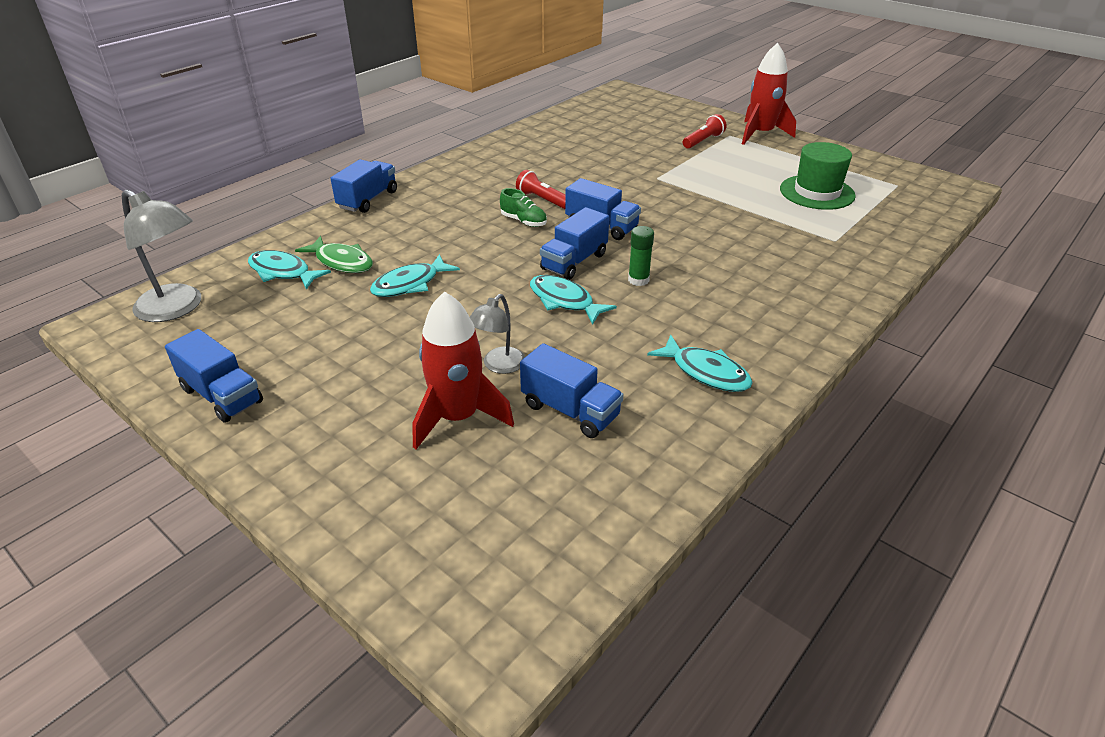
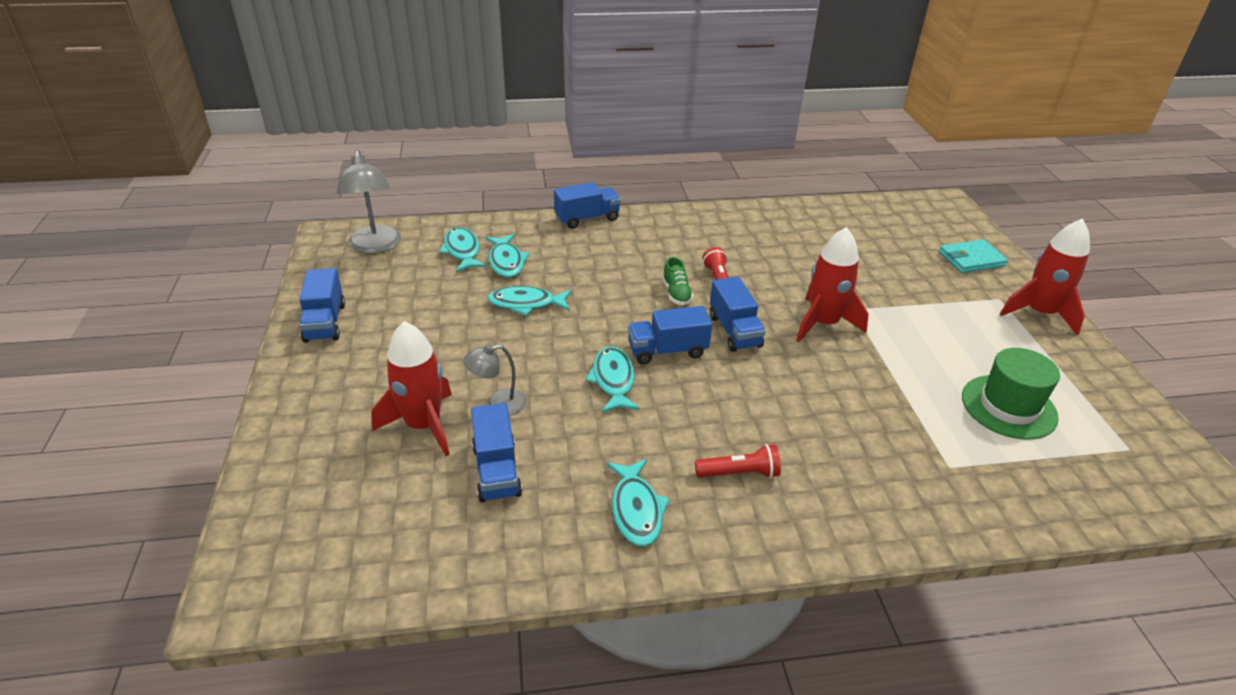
camera: 40 degrees right, 0 degrees up
(341, 262) = (506, 262): green fish -> turquoise fish
(638, 280) = (697, 396): green glue stick -> none
(651, 195) = (823, 323): none -> red rocket
(682, 119) = (971, 259): none -> turquoise wallet
(703, 141) = (959, 292): red flashlight -> red flashlight (739, 473)

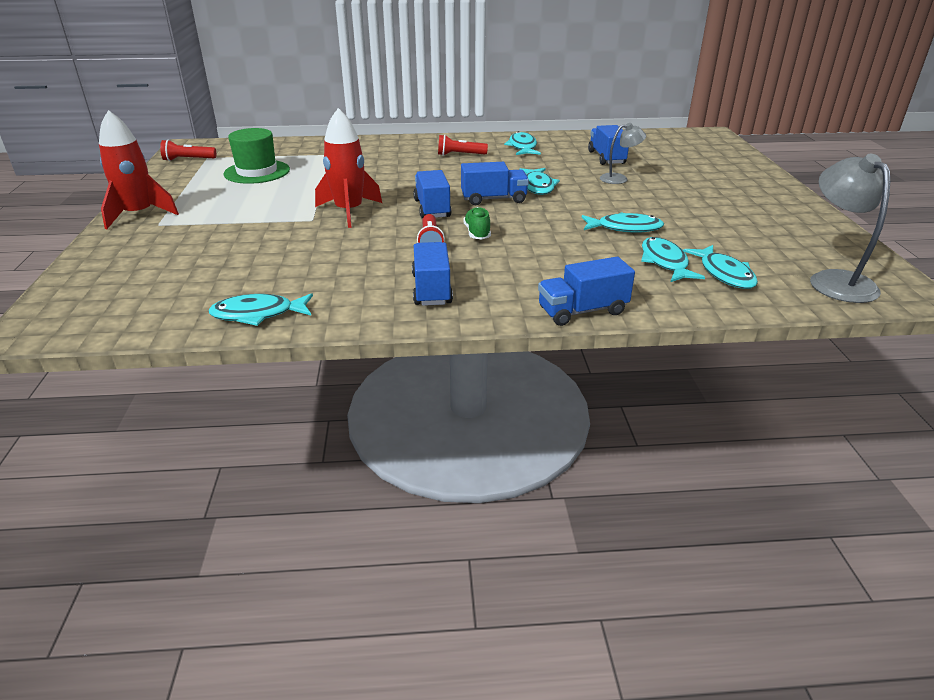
camera: 175 degrees left, 5 degrees down
(325, 322) = (801, 219): blue truck -> blue truck (432, 289)
(423, 425) = (665, 172): red rocket -> none
(812, 213) = (258, 314): none -> turquoise fish
(971, 259) = (127, 257): turquoise wallet -> none
(1148, 441) = (188, 160): none -> red flashlight

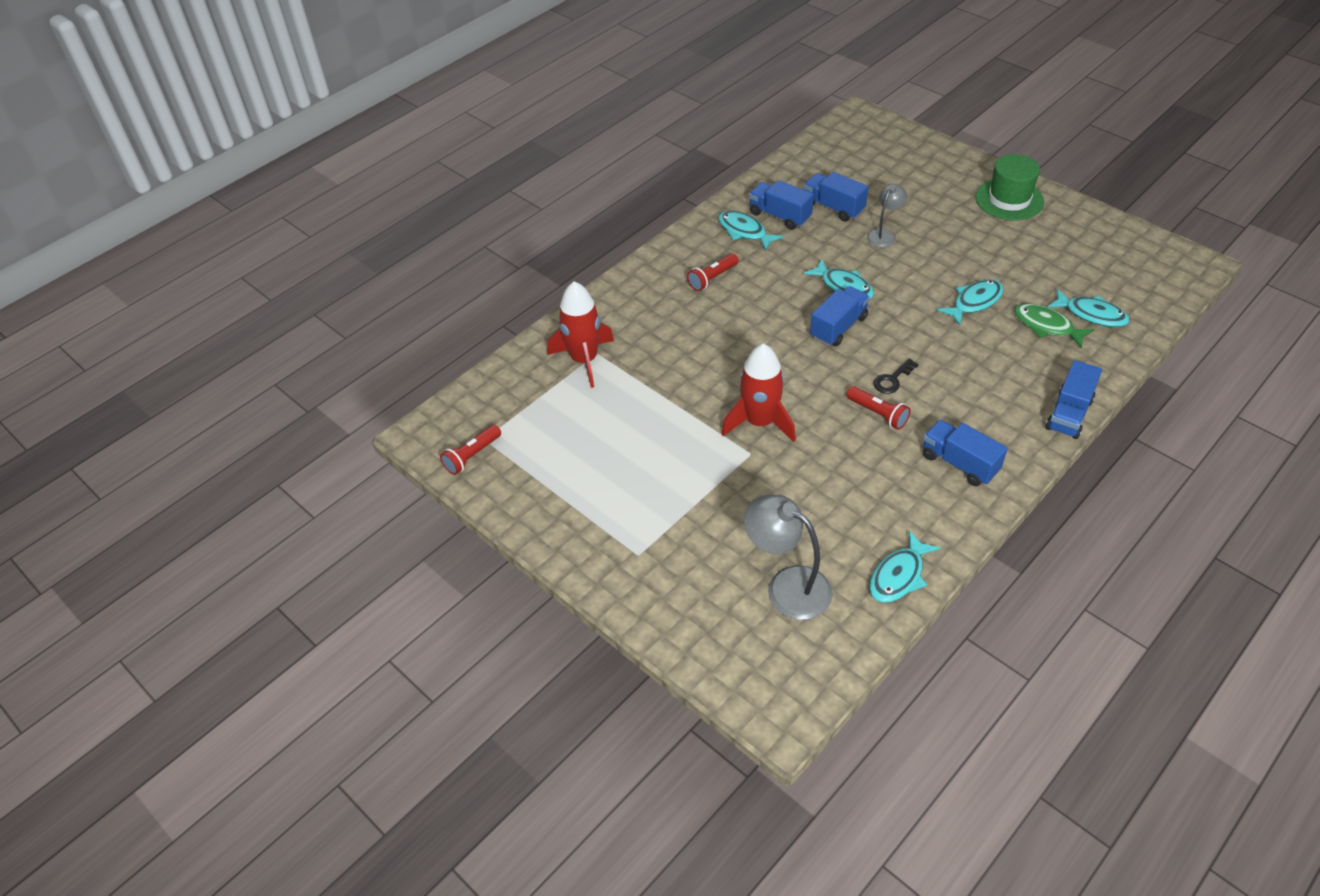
camera: 40 degrees left, 15 degrees up
(139, 214) = (594, 557): red rocket -> red rocket (584, 360)
(257, 172) = (579, 426): green hat -> green hat (1009, 199)
(432, 208) = (814, 372): blue truck -> blue truck (780, 216)
(477, 233) = (892, 379): green shoe -> black key
(665, 262) = (1046, 326): turquoise fish -> green fish
(834, 280) = (1150, 278): grey lamp -> grey lamp (787, 586)

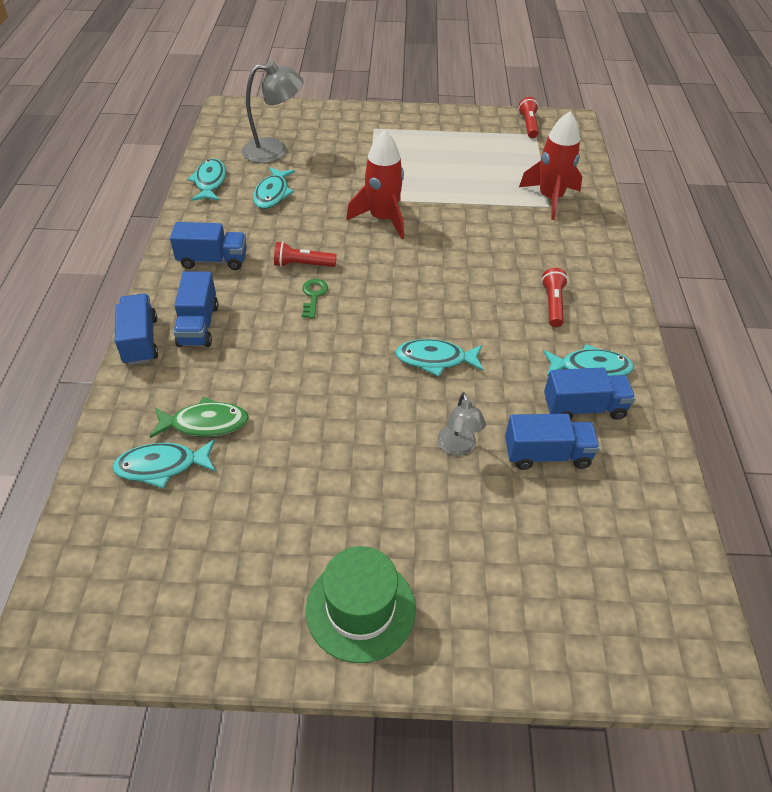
camera: 135 degrees right, 0 degrees up
(838, 327) = (400, 317): blue truck -> blue truck (198, 325)
(892, 379) = (313, 296): black key -> green key
(974, 302) = (296, 412): turquoise fish -> turquoise fish (272, 194)

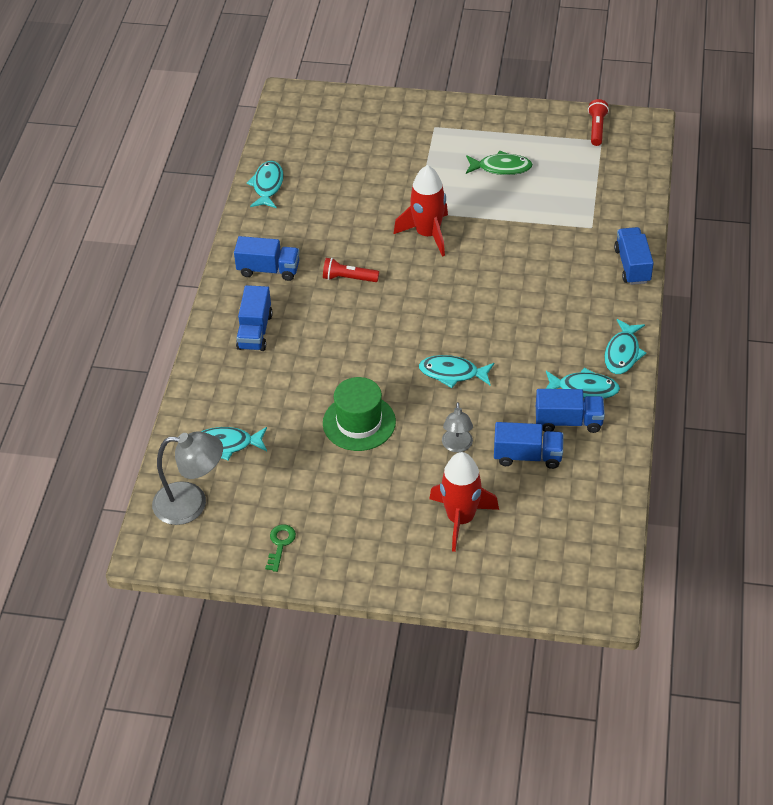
camera: 10 degrees right, 0 degrees up
(140, 341) = (207, 342): blue truck -> blue truck (632, 266)
(205, 423) = (259, 414): green fish -> green fish (501, 168)
(272, 194) = (326, 201): turquoise fish -> turquoise fish (622, 353)
(274, 151) = (331, 151): grey lamp -> grey lamp (191, 503)
(313, 296) = (355, 309): green key -> green key (280, 544)
(360, 609) = (365, 551): green hat -> green hat (359, 422)
(550, 198) = (595, 218): red rocket -> red rocket (460, 519)
(553, 304) = (567, 329): red flashlight -> none

